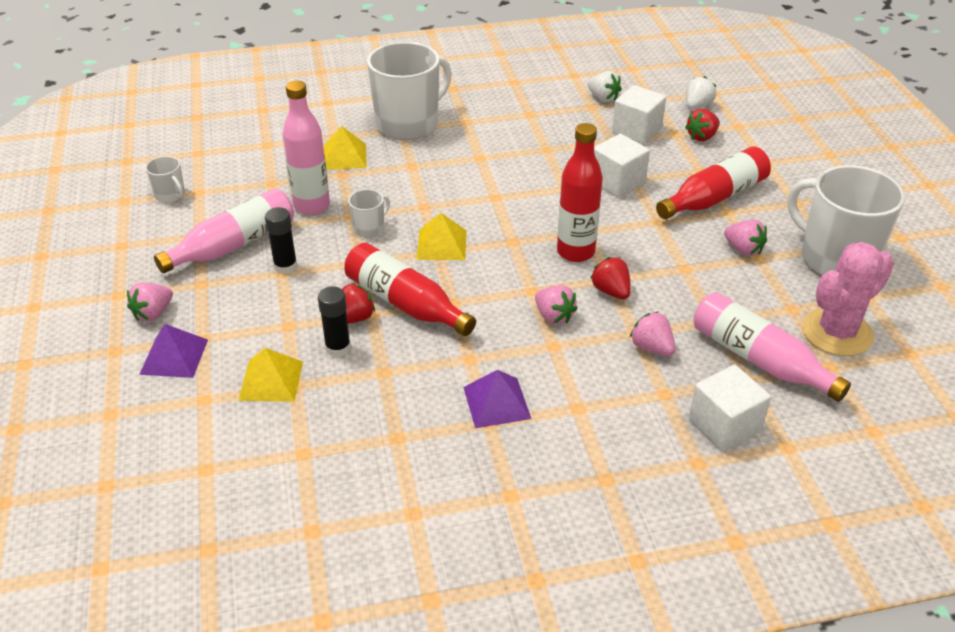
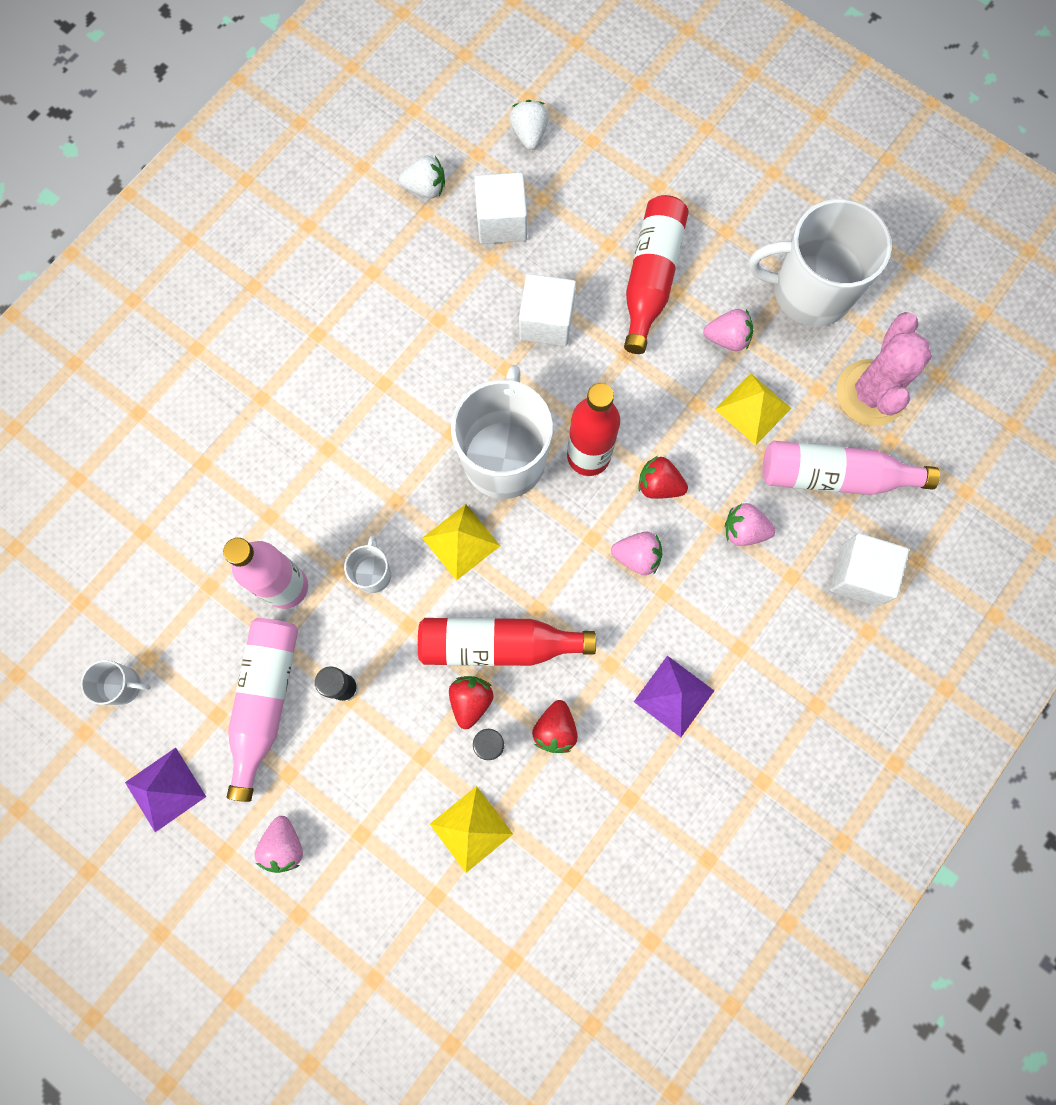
camera: 40 degrees left, 35 degrees up
(174, 356) = (359, 875): purple pyramid -> purple pyramid (165, 789)
(344, 156) = (245, 487): yellow pyramid -> yellow pyramid (753, 408)
(408, 124) = (262, 384): white mug -> white mug (504, 457)
(702, 137) = (571, 186): red strawberry -> red strawberry (555, 729)

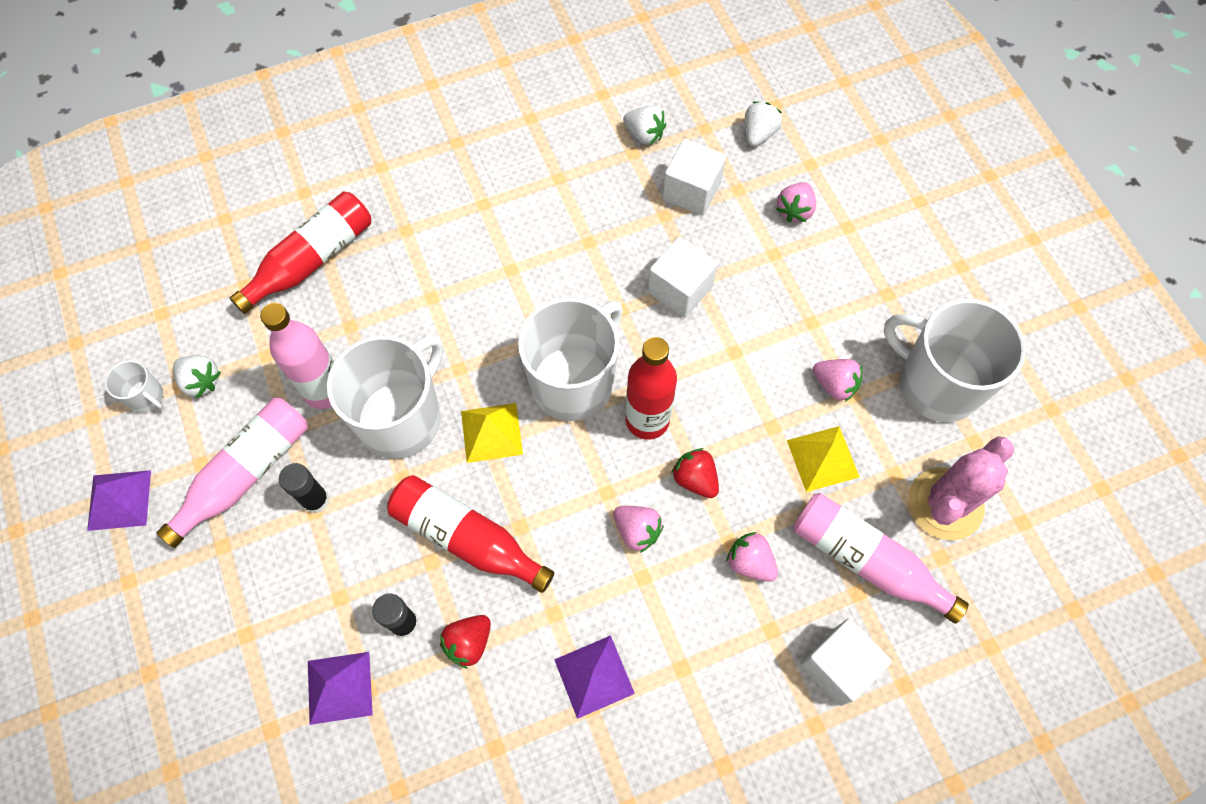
camera: 30 degrees right, 10 degrees down
(165, 643) = (201, 381): none -> white strawberry
(284, 845) = (178, 605): pink strawberry -> pink strawberry (794, 210)
(373, 573) = (401, 418): white mug -> white mug, size x2.27
(471, 701) = (412, 573): red strawberry -> none
(471, 829) = (340, 687): yellow pyramid -> purple pyramid
(651, 278) = (794, 300): red bottle -> red bottle (312, 260)

